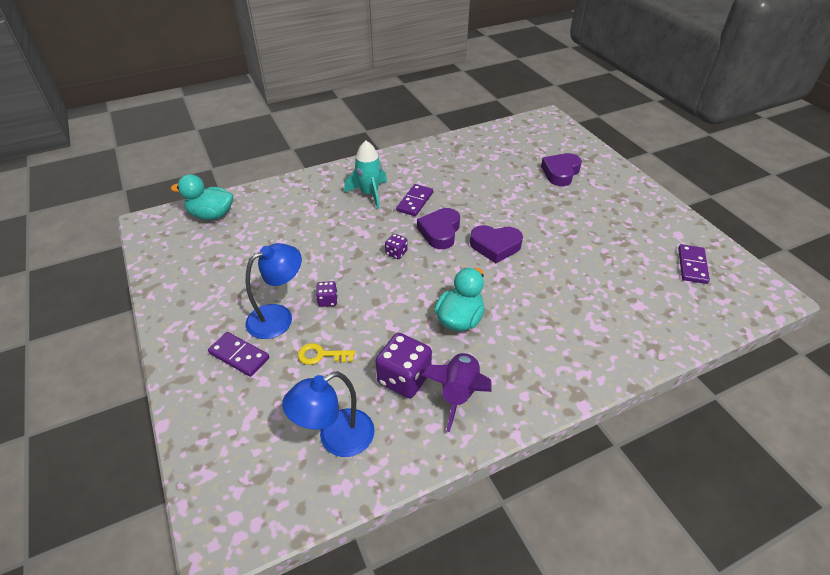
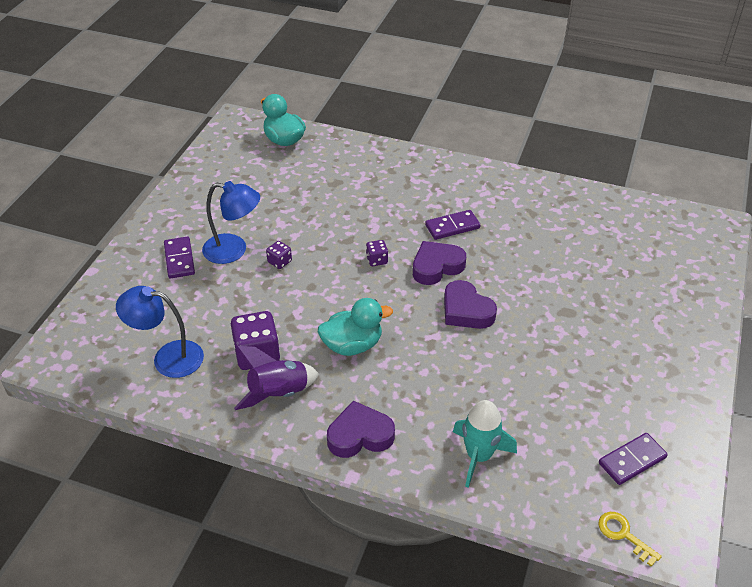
camera: 45 degrees right, 0 degrees up
(321, 355) = (227, 297): yellow key -> yellow key (623, 535)
(369, 194) = (424, 195): turquoise rocket -> turquoise rocket (479, 456)
(560, 173) = (637, 287): purple heart -> purple heart (360, 435)

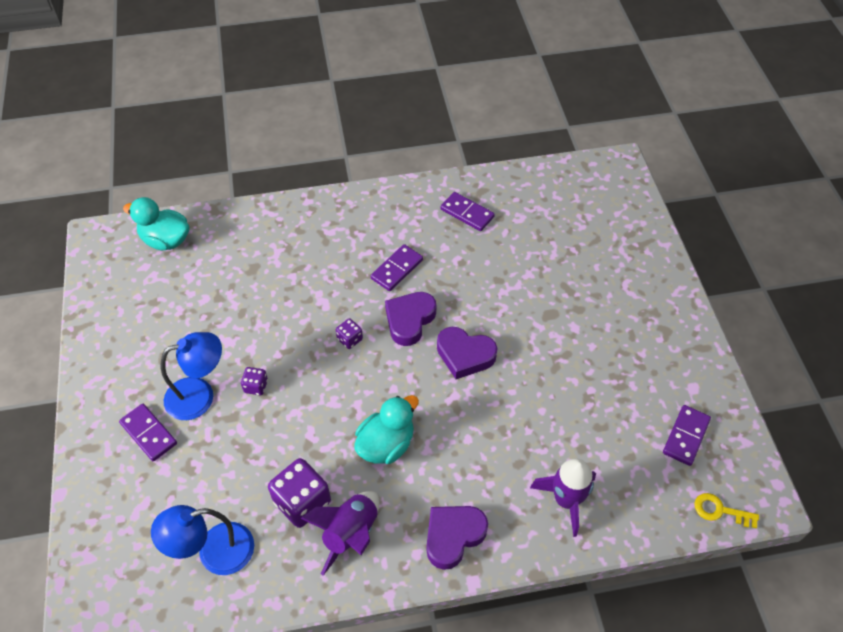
camera: 30 degrees left, 10 degrees up
(479, 456) = (566, 500): turquoise rocket -> purple rocket
(544, 209) = (467, 213): none -> purple domino

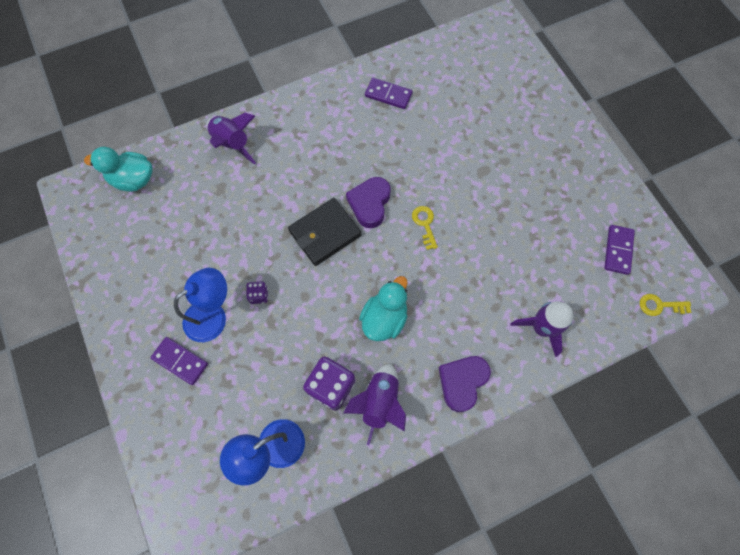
camera: 15 degrees left, 15 degrees up
(281, 227) = (232, 144): none -> purple rocket
(350, 339) = (325, 233): purple dice -> black wallet
(397, 269) = (345, 160): purple domino -> none
(465, 355) = (425, 224): purple heart -> yellow key

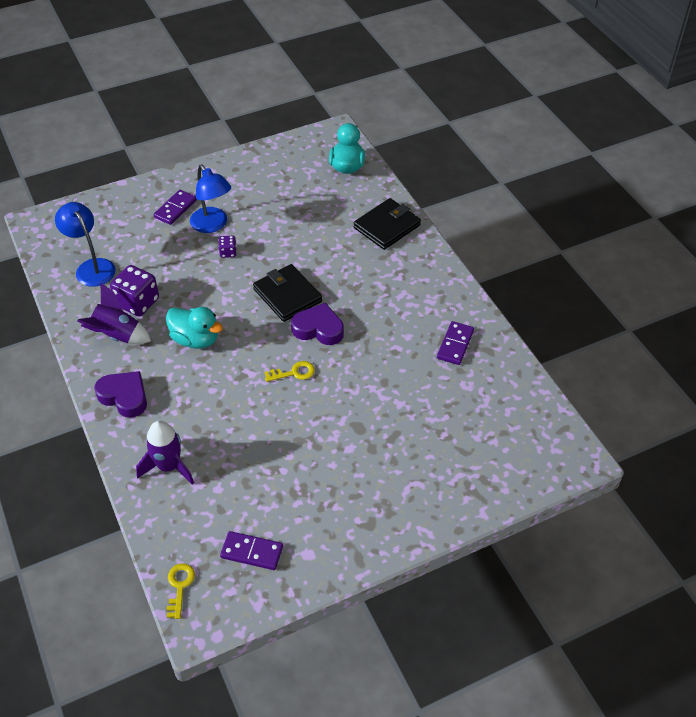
camera: 90 degrees right, 20 degrees down
(232, 144) = (387, 226): purple rocket -> black wallet

